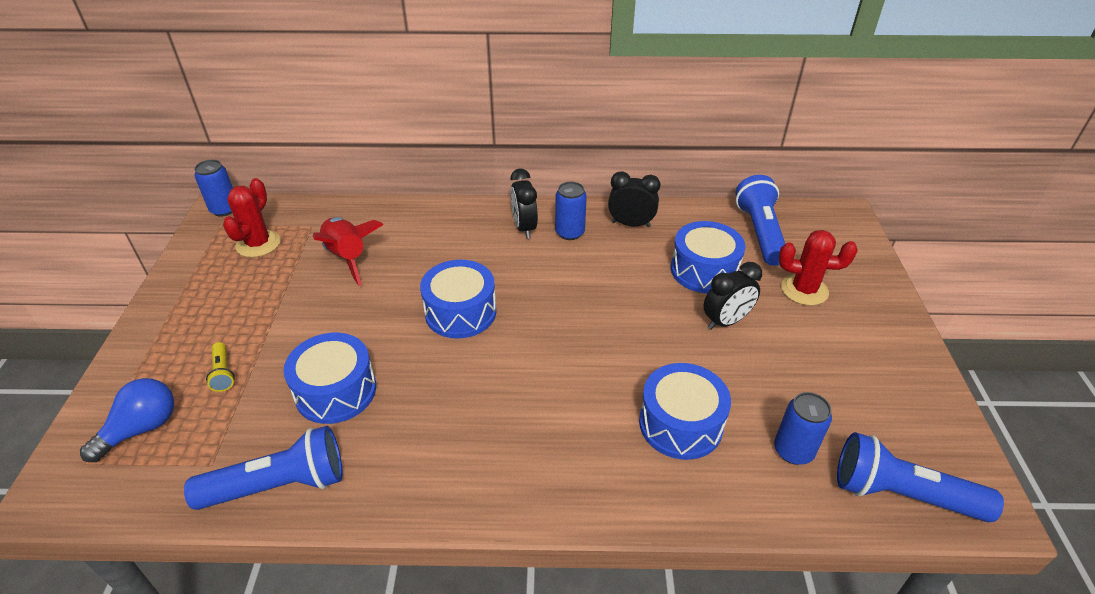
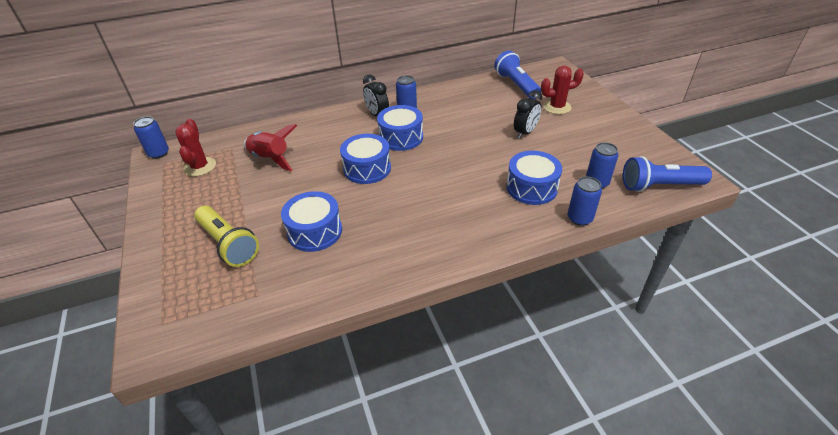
camera: 20 degrees left, 0 degrees up
(142, 429) = (191, 291): blue light bulb -> none
(223, 373) = (228, 244): yellow flashlight -> yellow flashlight, size x2.11
(279, 485) = (313, 290): blue flashlight -> none
(631, 224) = (441, 98): black clock -> none
(704, 270) = (497, 111): blue drum -> blue drum (401, 137)
(727, 507) = (579, 218): none -> blue can

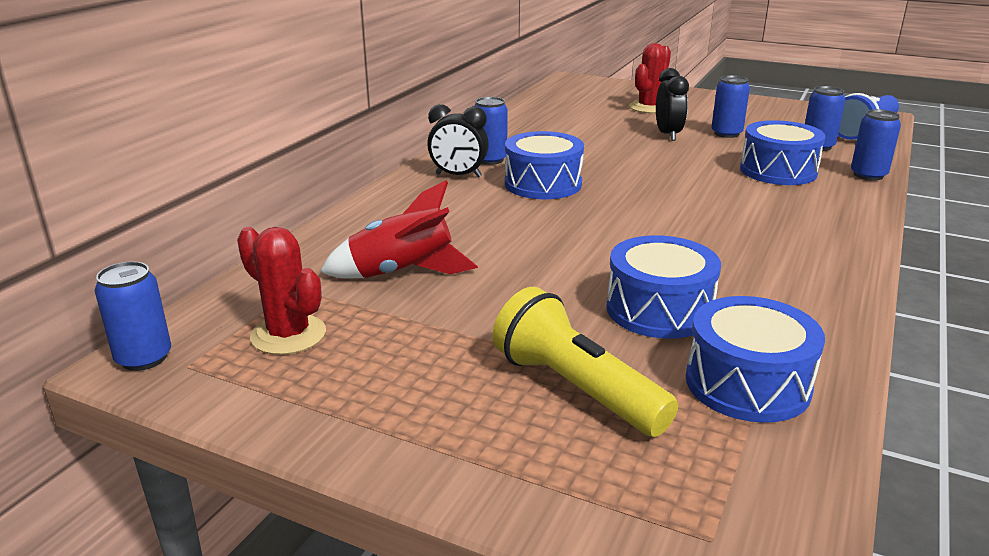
camera: 45 degrees left, 15 degrees down
(228, 244) = (575, 388): yellow flashlight -> yellow flashlight turned 135 degrees counterclockwise
(367, 168) = (572, 225): blue drum -> blue drum (747, 384)
(516, 85) = (566, 103): blue flashlight -> none
(561, 147) = (726, 133): none -> blue can

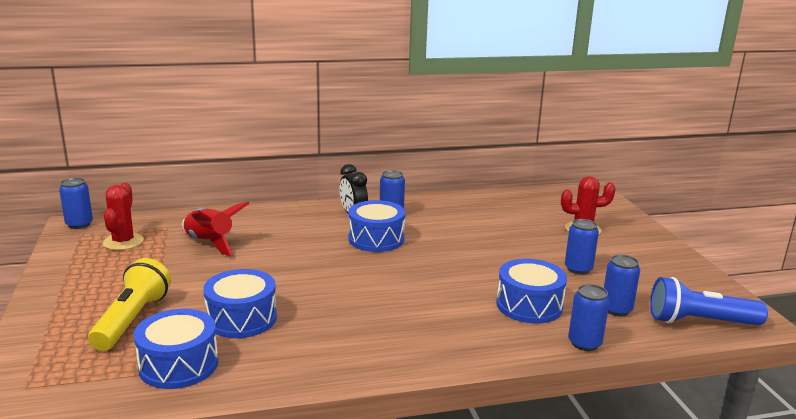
camera: 50 degrees right, 5 degrees down
(668, 135) = (535, 250): black clock -> none

